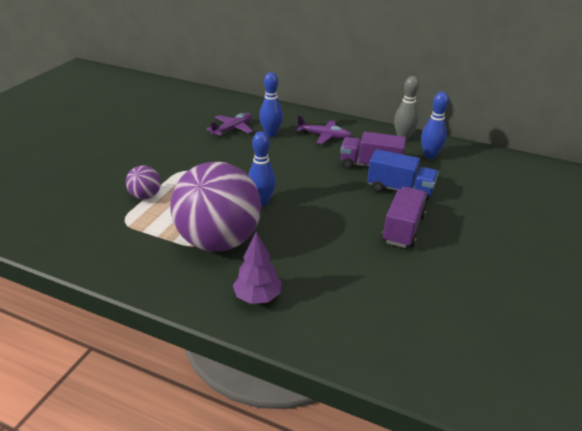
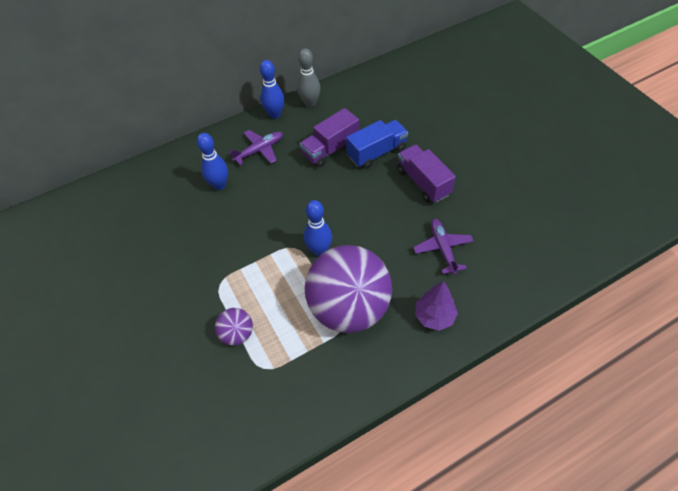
camera: 50 degrees left, 20 degrees up
(232, 129) = (182, 209): purple plane -> purple plane (443, 249)
(430, 155) = (349, 105): blue bowling pin -> blue bowling pin (275, 114)

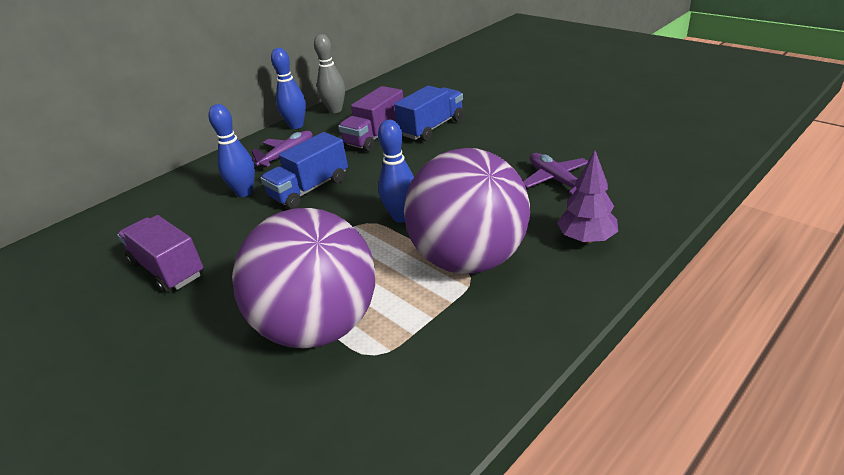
camera: 15 degrees left, 20 degrees down
(237, 334) = (319, 326): purple ball -> purple ball, size x2.31
(265, 197) = (310, 189): none -> blue truck
(423, 182) = (499, 137): purple truck -> purple truck (168, 269)

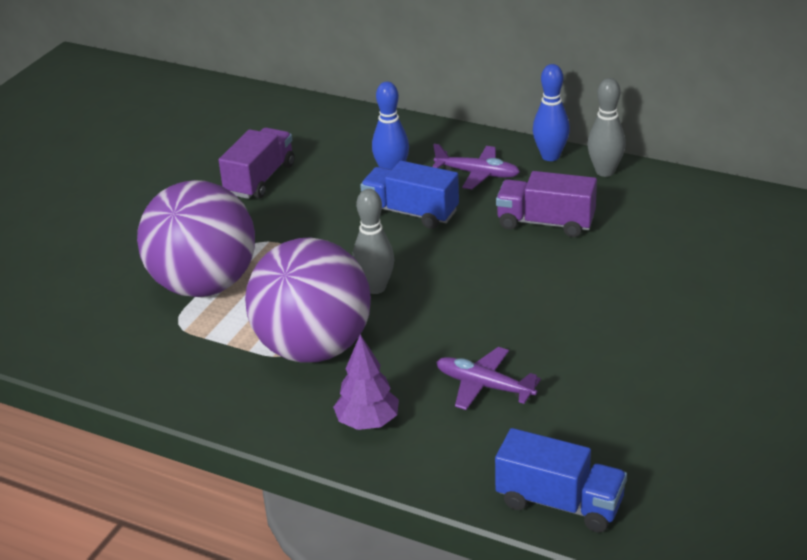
camera: 70 degrees right, 0 degrees up
(401, 217) = (375, 288): blue bowling pin -> grey bowling pin
(432, 128) = (586, 261): blue truck -> blue truck (559, 502)
(556, 180) = (485, 386): purple plane -> purple plane turned 105 degrees counterclockwise

